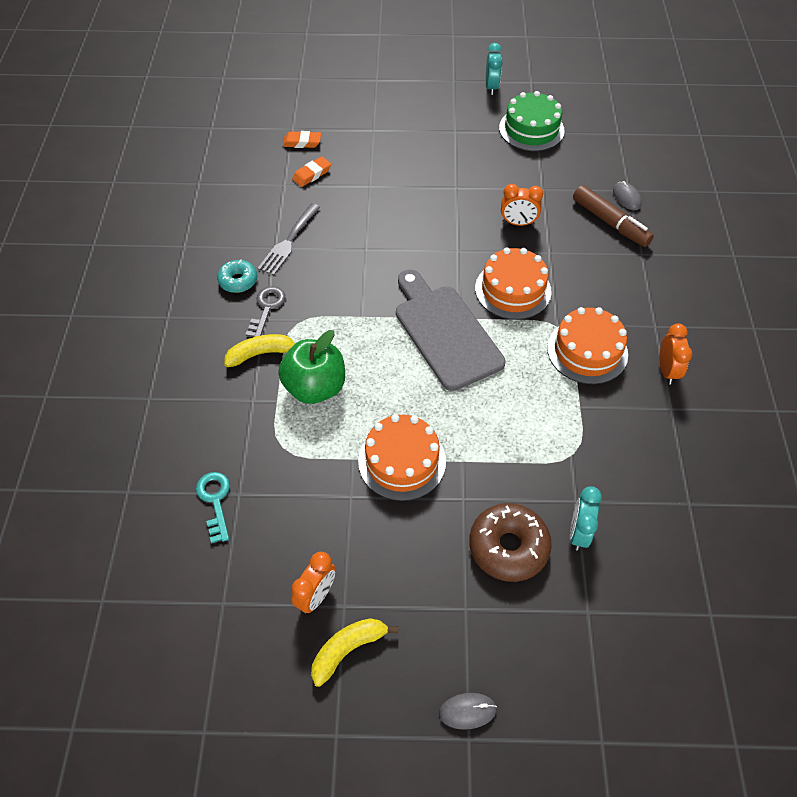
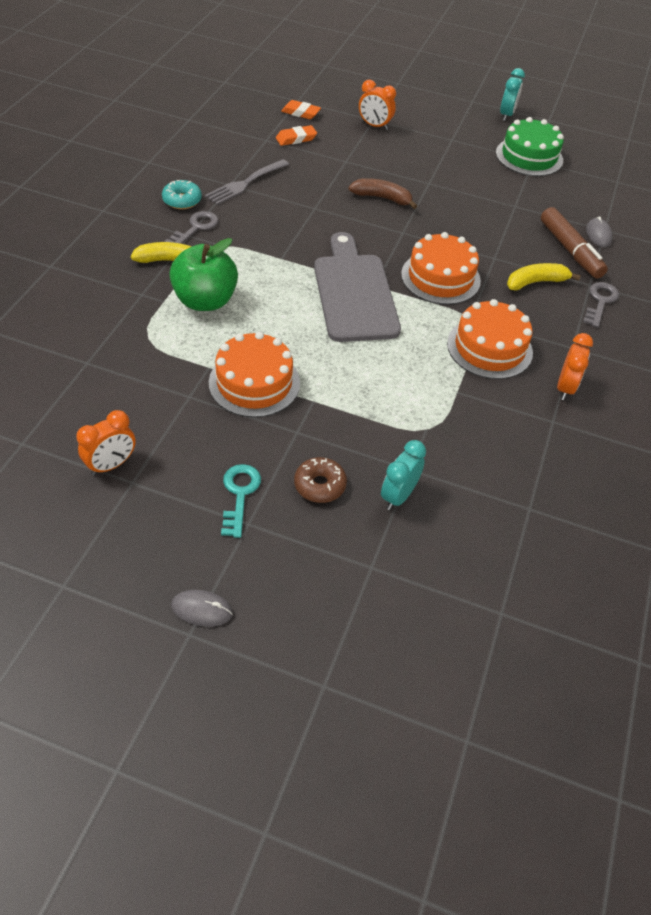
camera: 15 degrees right, 5 degrees down
(215, 501) = (62, 361): turquoise key -> turquoise key (239, 495)
(348, 649) = (116, 518): yellow banana -> yellow banana (536, 282)
(422, 218) = (382, 198): none -> brown banana
(508, 547) = (320, 485): brown donut -> brown donut, size x0.61
(518, 223) = (475, 226): orange clock -> orange clock (374, 126)
(658, 270) = (600, 302): none -> grey key

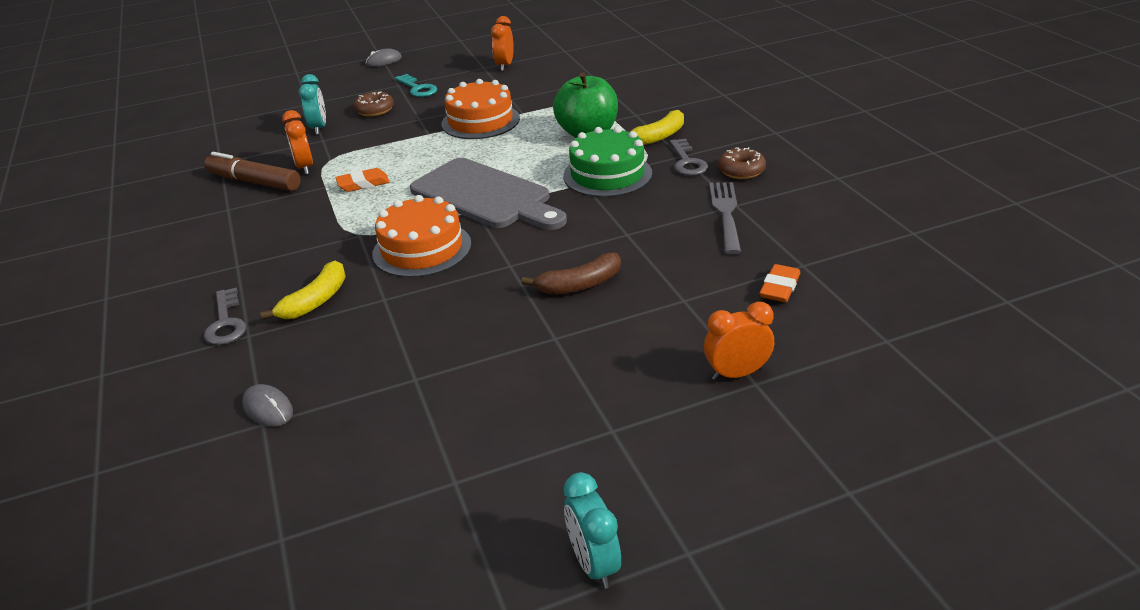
camera: 145 degrees right, 15 degrees down
(182, 200) = (741, 171): turquoise donut -> brown donut
(300, 113) = (845, 324): orange eraser -> orange eraser (363, 184)
(489, 348) = (321, 224): orange cake -> none
(529, 156) = (467, 484): green cake -> green cake (607, 174)
(565, 388) = (228, 233): orange clock -> orange clock (305, 167)
(570, 250) = (296, 362): brown marker -> brown marker (254, 182)

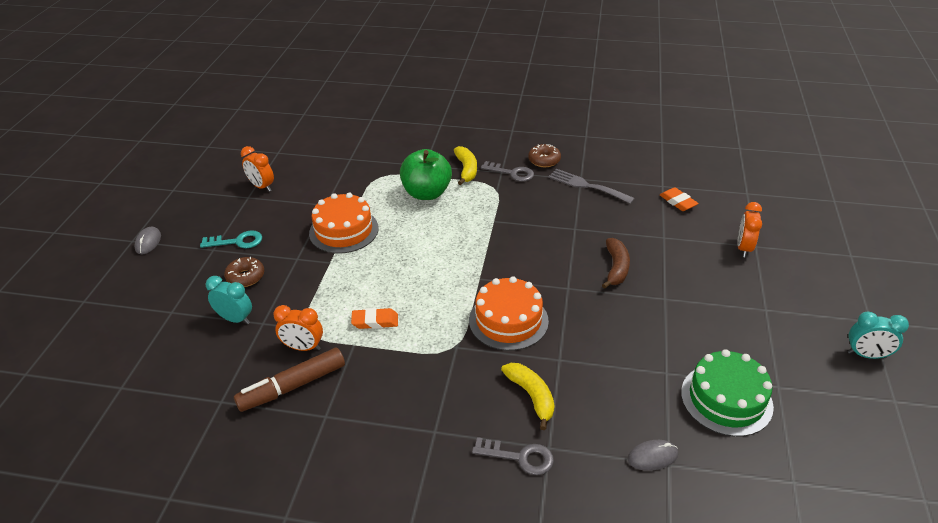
camera: 60 degrees left, 5 degrees up
(363, 184) = (375, 321): orange eraser -> orange eraser turned 75 degrees clockwise
(485, 196) = (464, 267): grey cutting board -> none
(607, 174) = (493, 207): green cake -> green cake (726, 399)

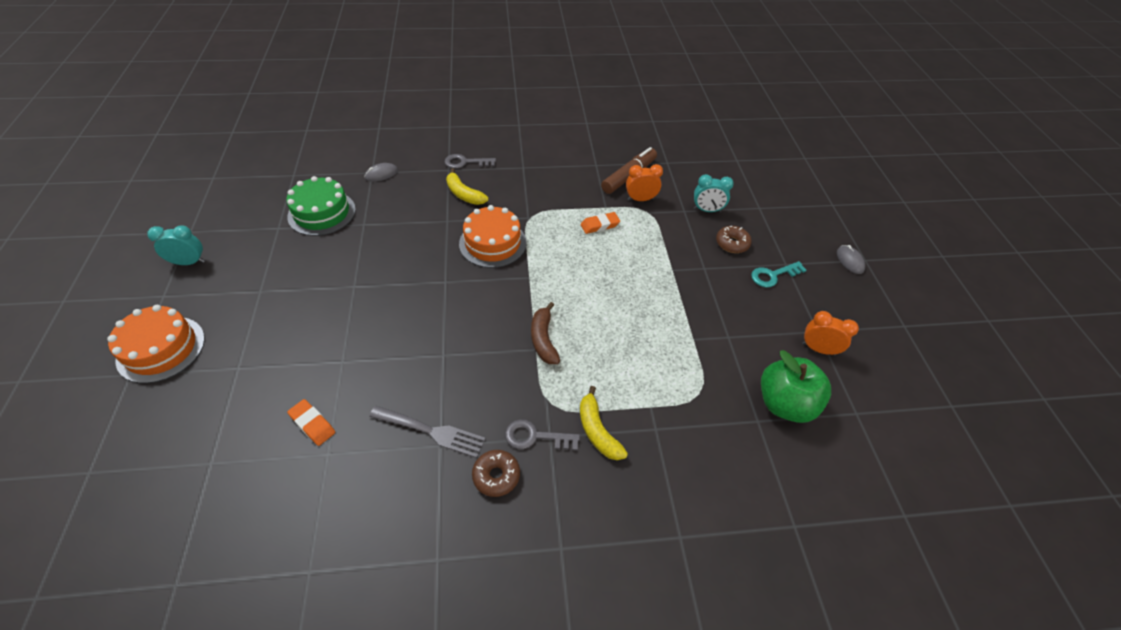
camera: 160 degrees right, 10 degrees up
(344, 230) = (684, 306): orange cake -> orange cake (161, 349)
(426, 193) = (628, 376): green apple -> green apple (784, 404)
(616, 268) = (398, 310): brown banana -> brown banana (543, 339)
(743, 248) = (253, 361): orange clock -> none

